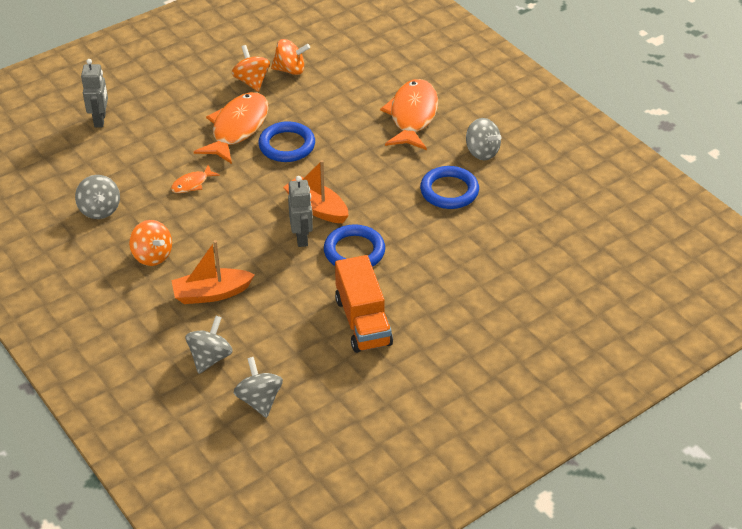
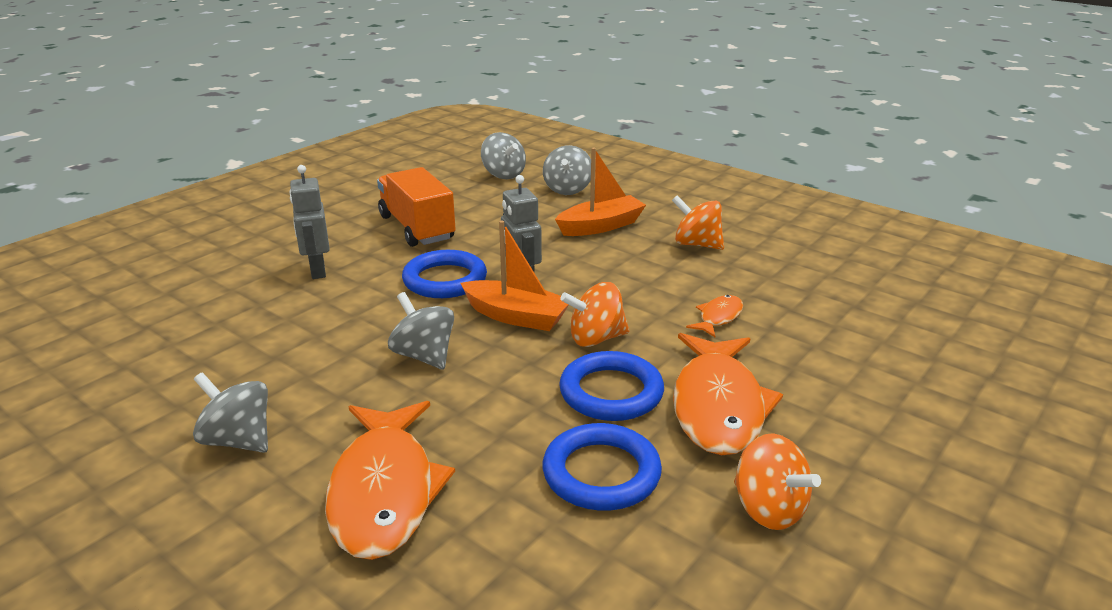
camera: 165 degrees right, 15 degrees down
(100, 120) = (961, 380): grey robot -> grey robot (317, 271)
(100, 210) = (810, 273): grey spinning top -> grey spinning top (424, 356)
(290, 70) = (705, 558): orange spinning top -> orange spinning top (595, 338)
(449, 191) = (308, 367): blue ring -> blue ring (601, 473)

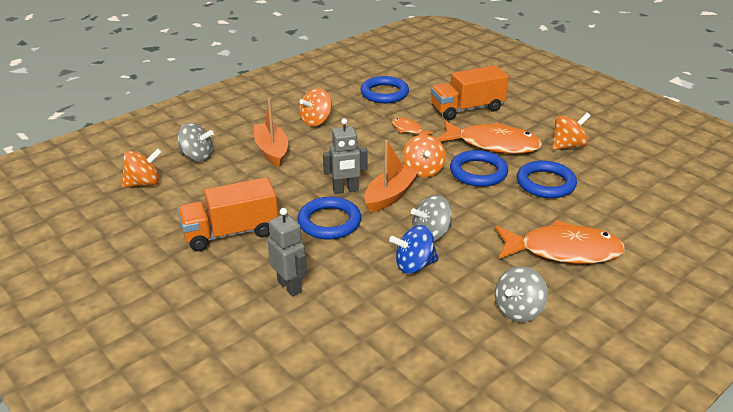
camera: 80 degrees left, 5 degrees up
(317, 271) = (290, 286): grey robot -> grey robot turned 120 degrees counterclockwise
(351, 347) = (414, 265): none -> blue spinning top
(503, 174) = (144, 183): grey spinning top -> orange spinning top
(828, 287) = (384, 93): none -> blue ring
(837, 372) = (467, 109): none -> orange truck

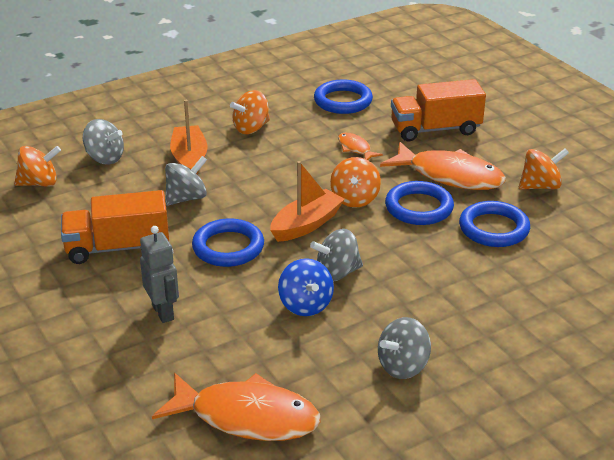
camera: 10 degrees right, 0 degrees up
(279, 183) = (186, 198): none -> grey spinning top
(345, 190) = (258, 213): grey robot -> none
(414, 265) = (305, 305): blue spinning top -> blue spinning top turned 105 degrees counterclockwise
(563, 251) = (481, 308): orange fish -> orange fish (247, 417)

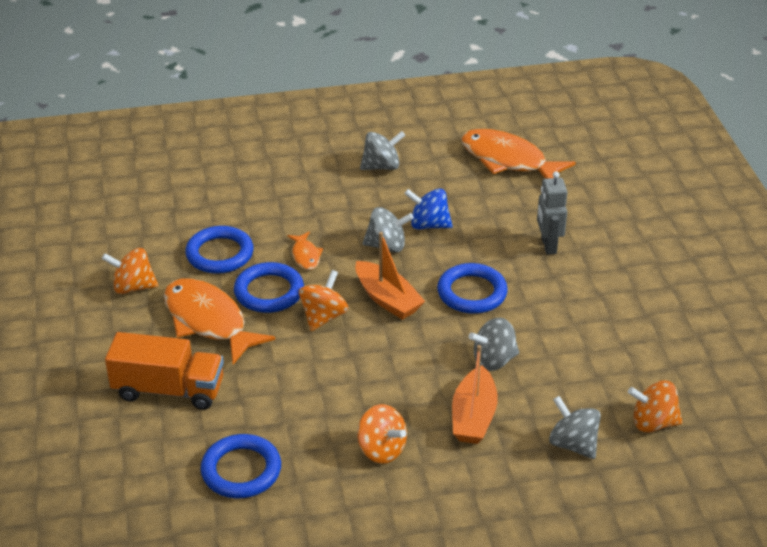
camera: 160 degrees left, 5 degrees up
(117, 248) = (577, 317): orange truck -> none
(251, 128) = (381, 450): orange spinning top -> orange spinning top turned 60 degrees clockwise
(305, 305) = (428, 225): blue spinning top -> blue spinning top turned 75 degrees counterclockwise
(306, 224) = (387, 299): orange boat -> orange boat turned 105 degrees counterclockwise
(355, 148) = (279, 384): orange fish -> orange fish (305, 256)

